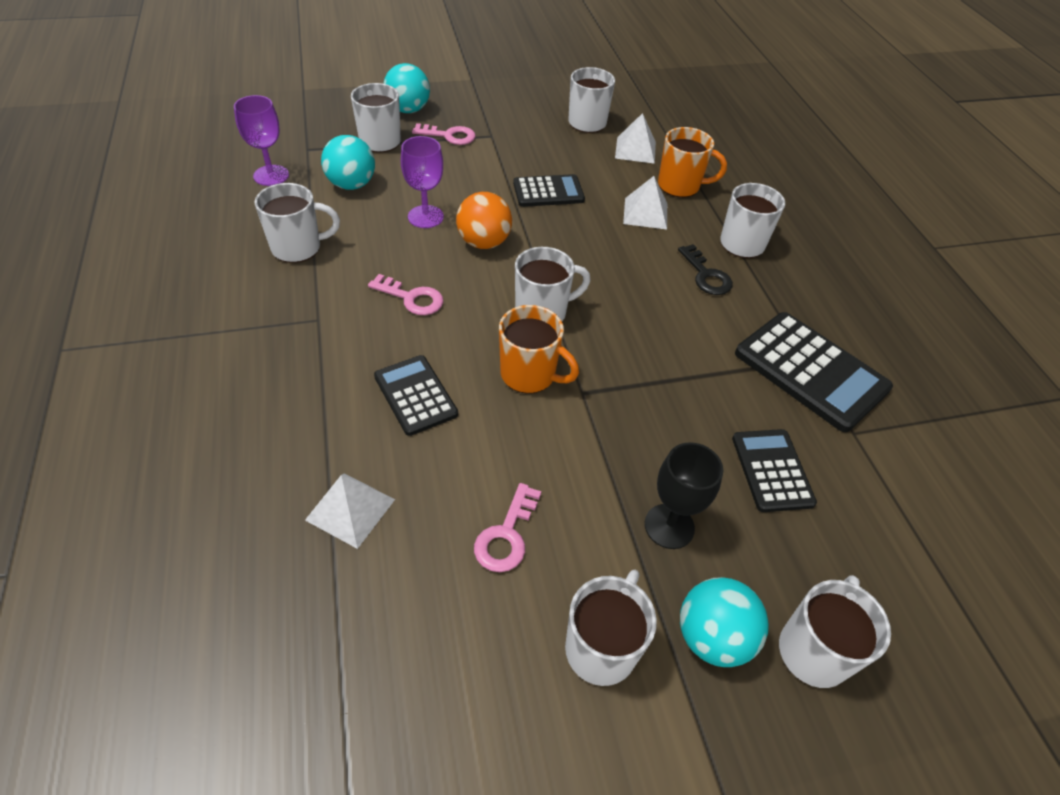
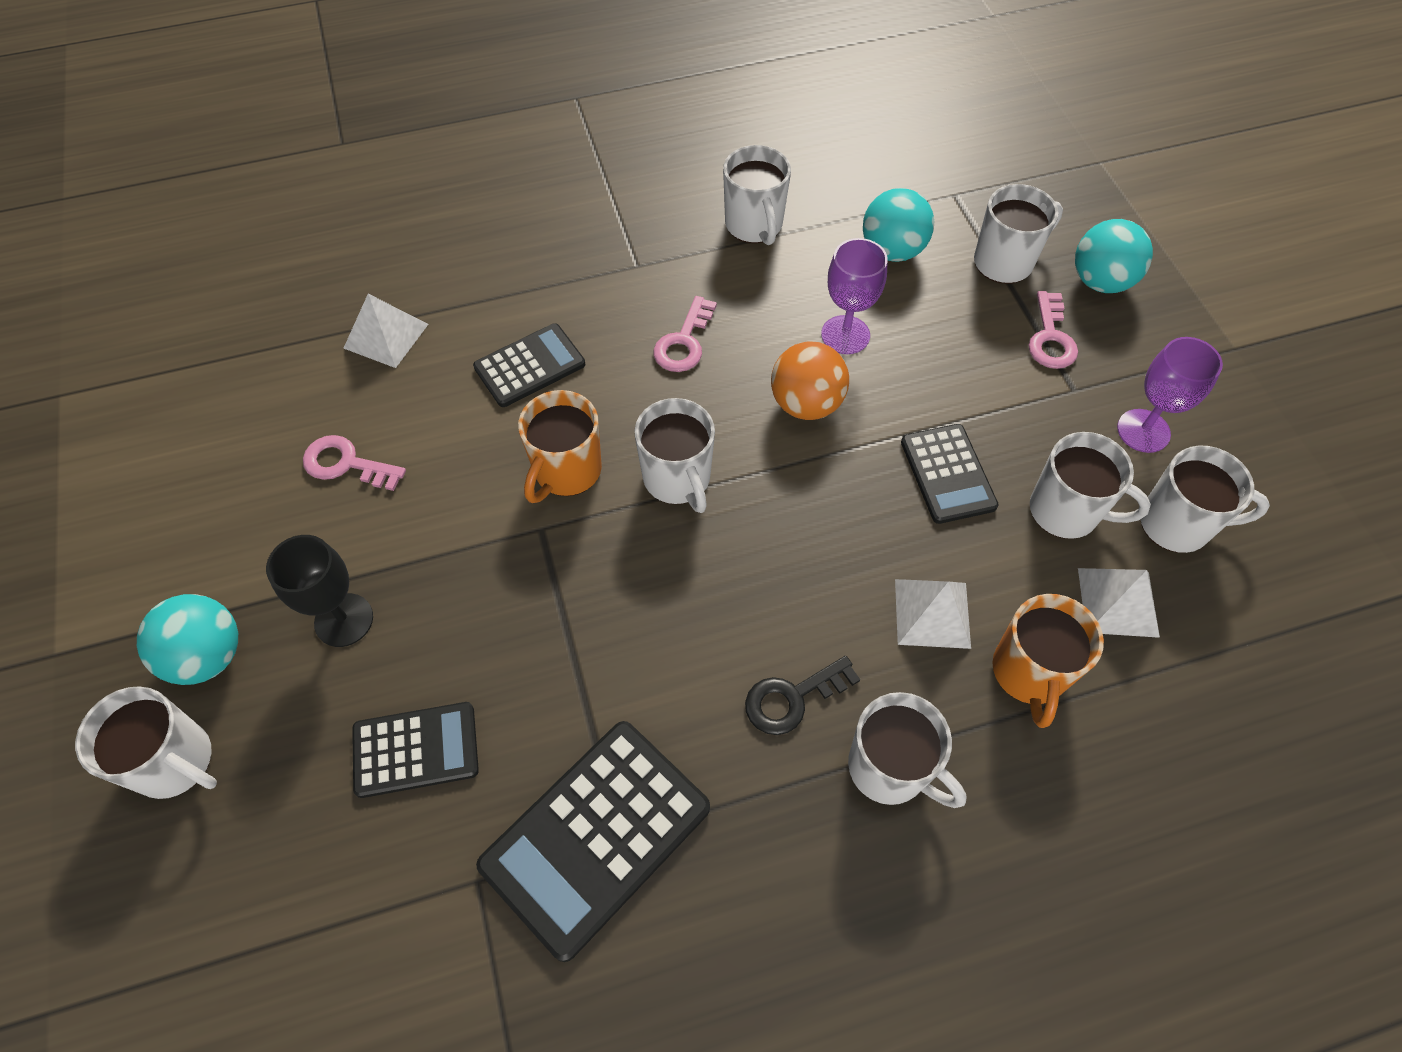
camera: 90 degrees right, 10 degrees up
(271, 175) = (886, 174): purple goblet -> purple goblet (1143, 431)
(601, 647) = (215, 551): white mug -> white mug (1066, 511)

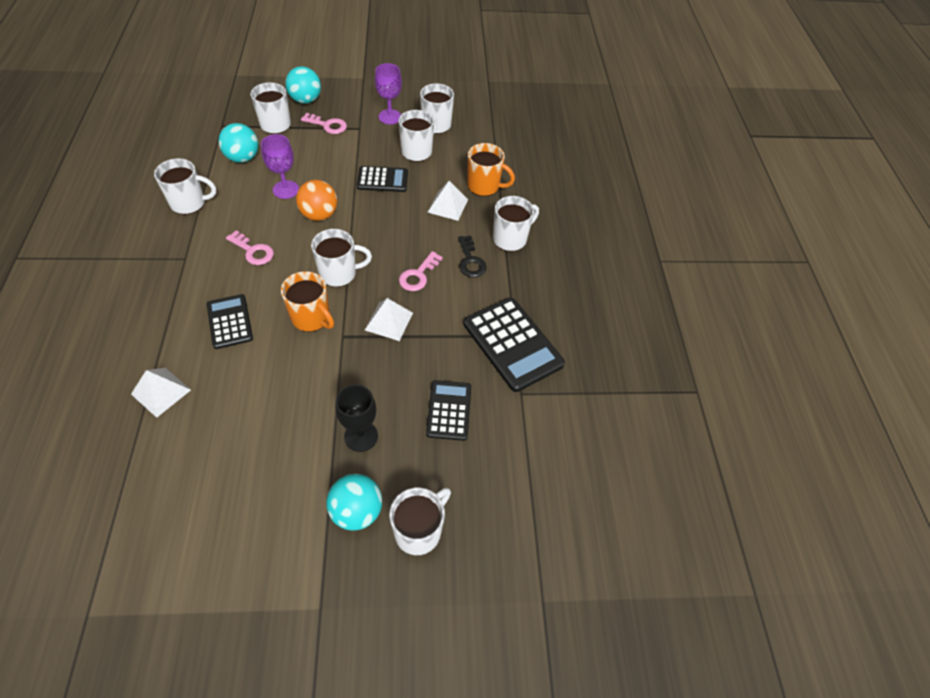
camera: 80 degrees left, 5 degrees down
(346, 464) = (252, 424): pink key -> pink key (418, 275)
(1118, 602) = (463, 152): white pyramid -> white pyramid (389, 321)

